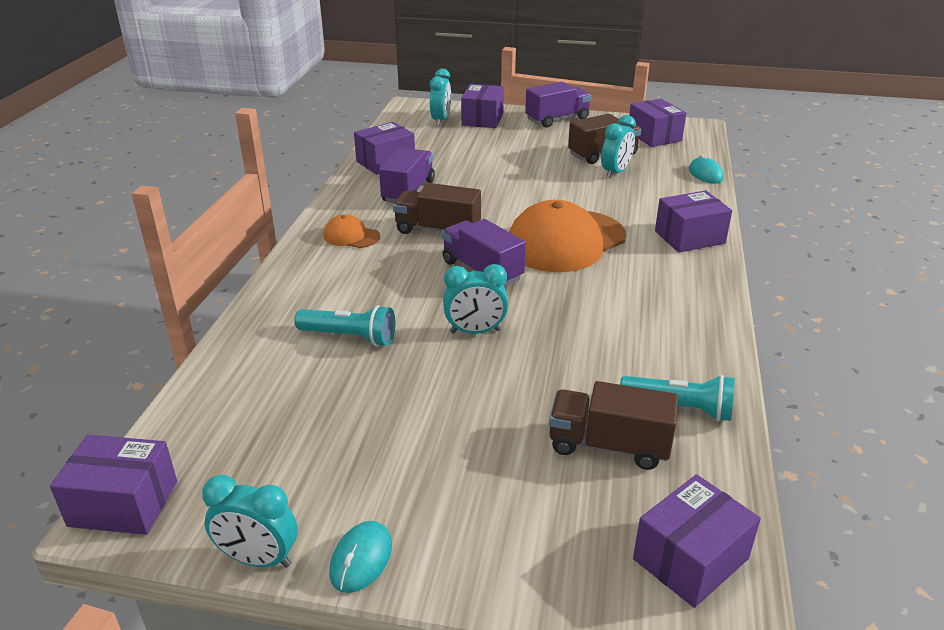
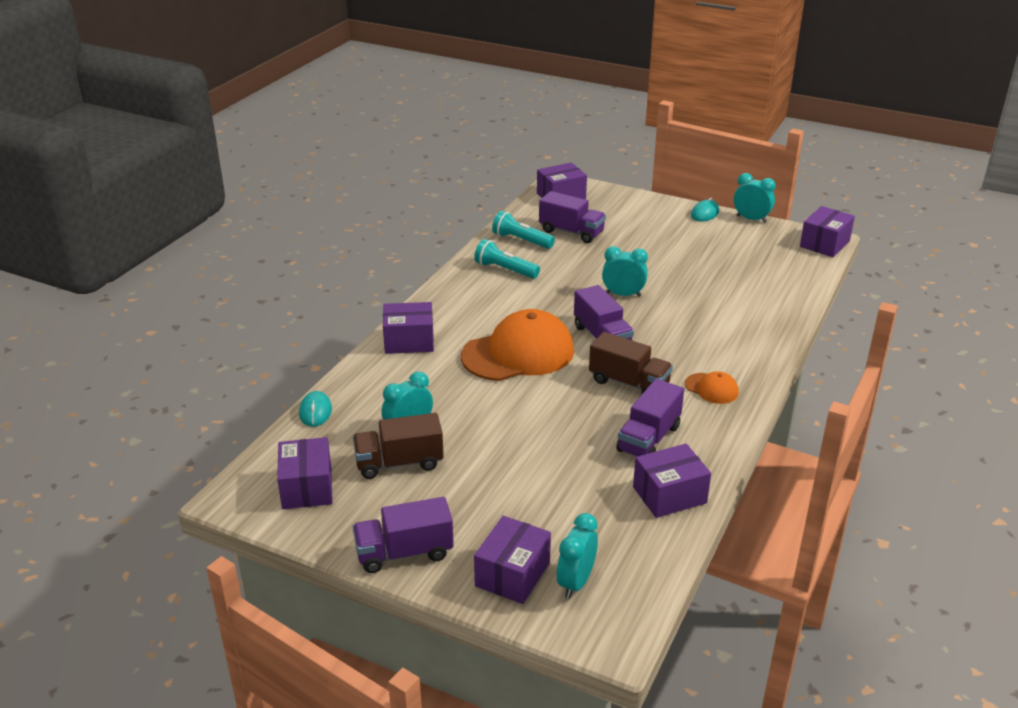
camera: 165 degrees left, 0 degrees up
(123, 503) = (824, 244): purple box -> purple box turned 75 degrees counterclockwise
(349, 337) = (711, 303): turquoise flashlight -> turquoise flashlight (505, 270)
(609, 445) = (571, 232): brown truck -> purple truck

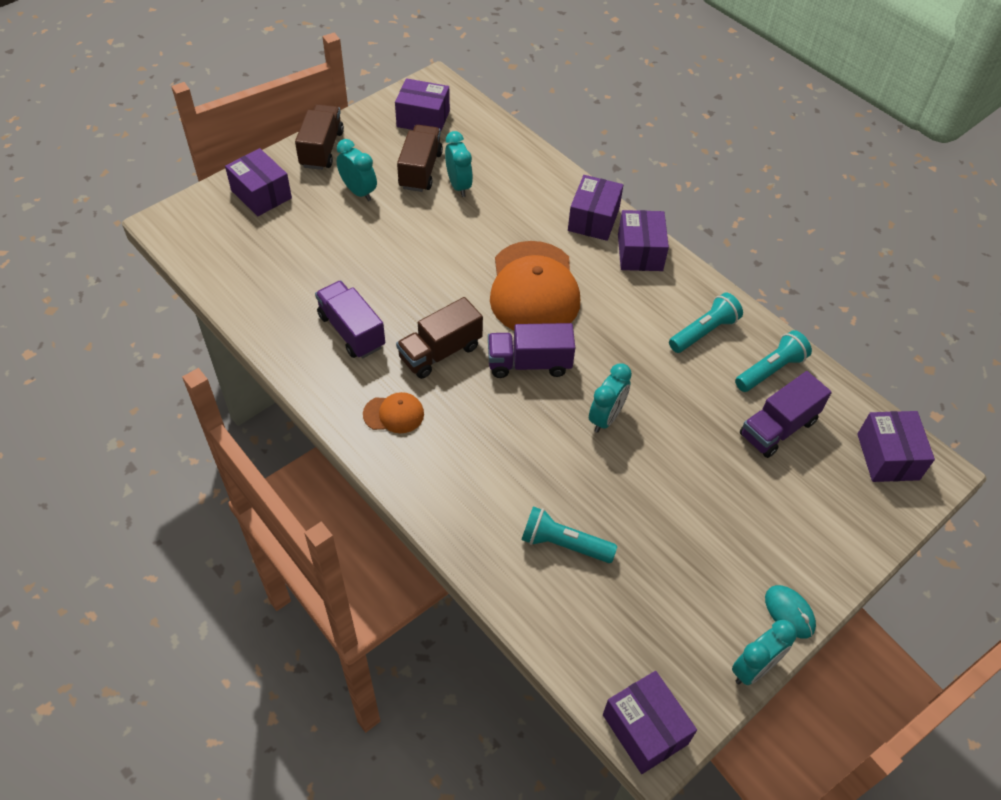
camera: 110 degrees right, 20 degrees up
(315, 411) = (515, 141): turquoise mouse -> none
(404, 553) = (321, 149): purple truck -> brown truck
(576, 582) = (229, 223): turquoise clock -> turquoise clock (359, 192)
(669, 495) = (275, 313): purple box -> purple box (640, 252)
(711, 388) = (394, 414): orange cap -> orange cap turned 150 degrees counterclockwise
(741, 290) = (564, 544): none -> turquoise flashlight

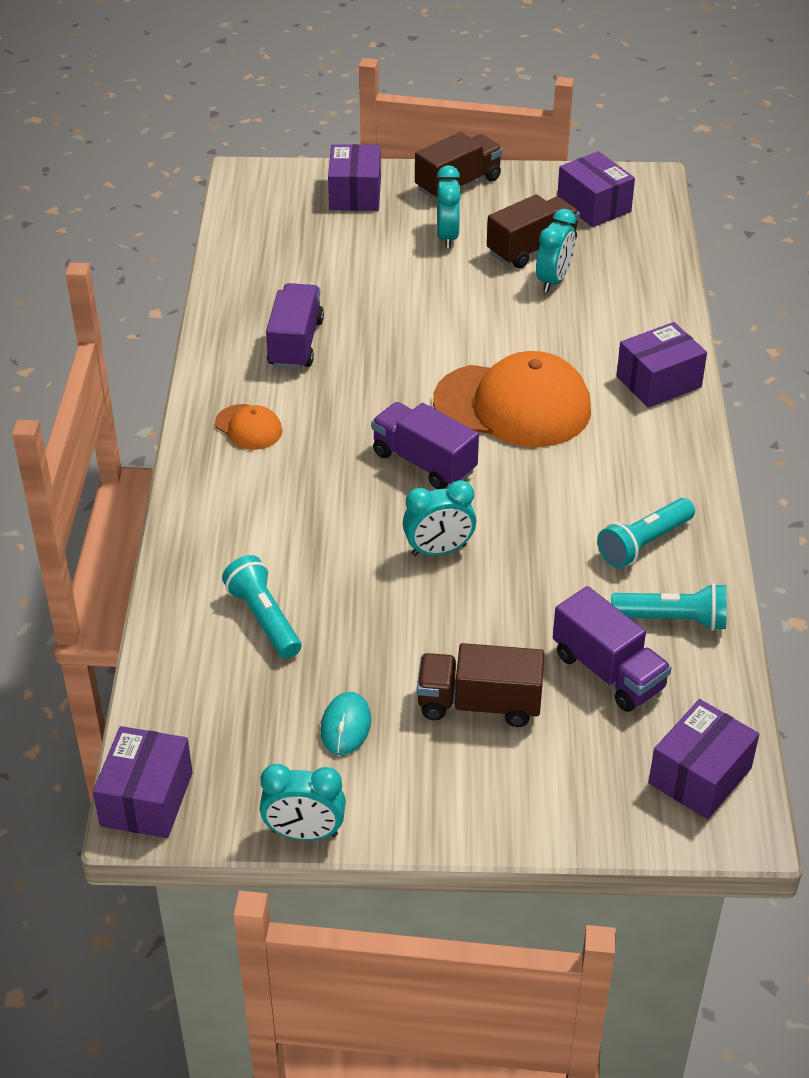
camera: 45 degrees right, 10 degrees down
(440, 352) = (352, 405): brown truck -> brown truck (479, 704)
(534, 288) = (513, 405): orange cap -> orange cap turned 120 degrees counterclockwise
(640, 252) = (670, 437): purple box -> none
(704, 332) = (644, 543): turquoise flashlight -> turquoise flashlight turned 135 degrees clockwise
(778, 428) = (608, 671): purple truck -> purple truck turned 135 degrees counterclockwise
(789, 612) = (400, 819): turquoise mouse -> turquoise mouse (345, 726)

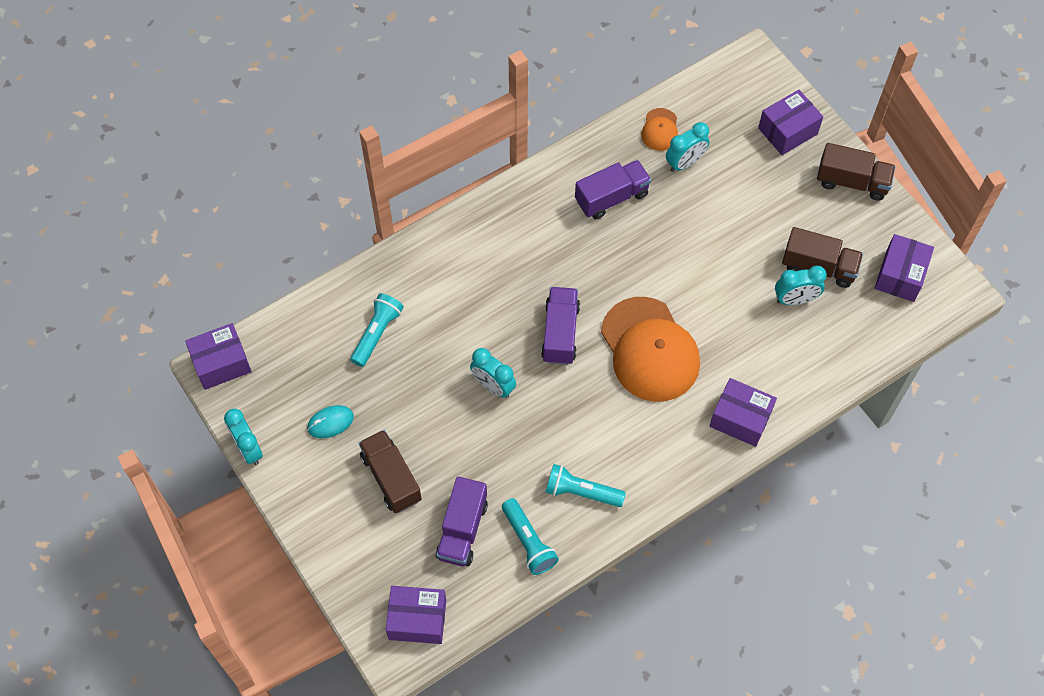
camera: 55 degrees right, 20 degrees up
(248, 427) = (519, 224): orange cap -> orange cap (660, 130)
(447, 236) = (789, 211): turquoise clock -> turquoise clock (685, 163)

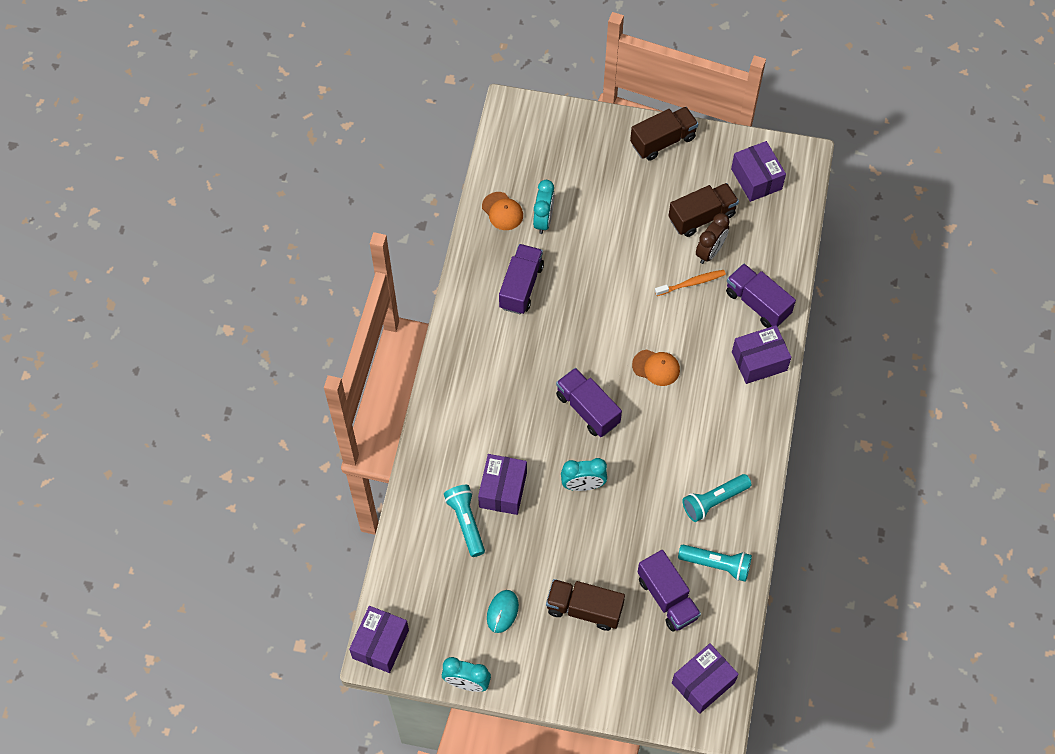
camera: 45 degrees left, 0 degrees up
(650, 349) = (656, 367): orange cap -> orange cap, size x0.46
(752, 310) = (691, 283): none -> orange toothbrush
(787, 131) = (586, 141): purple box -> purple box (503, 490)
(790, 373) = (757, 303): none -> purple truck
(795, 299) = (710, 252): turquoise clock -> brown clock

